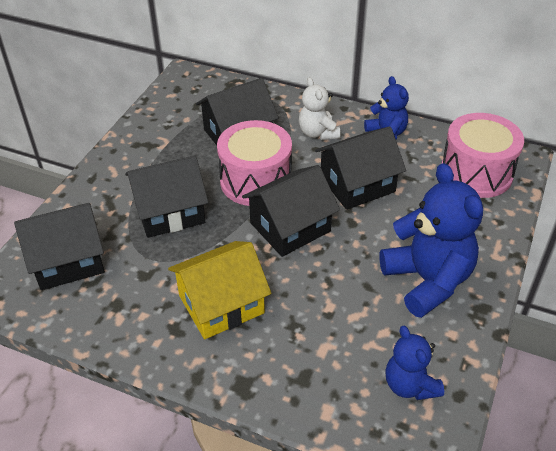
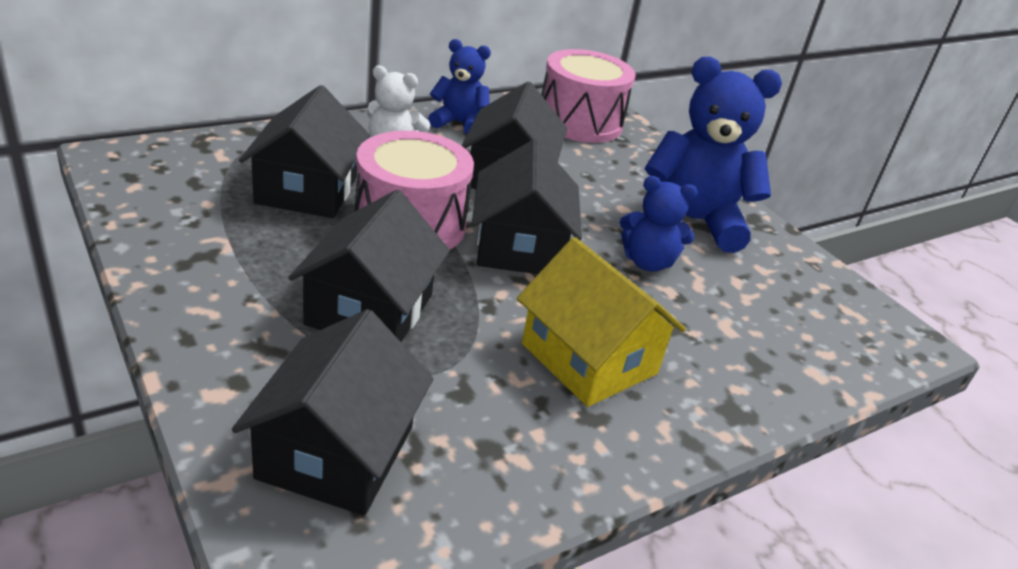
camera: 60 degrees left, 10 degrees down
(221, 304) = (589, 358): yellow house -> yellow house turned 45 degrees counterclockwise
(410, 385) = (818, 306): blue teddy bear -> blue teddy bear (647, 262)

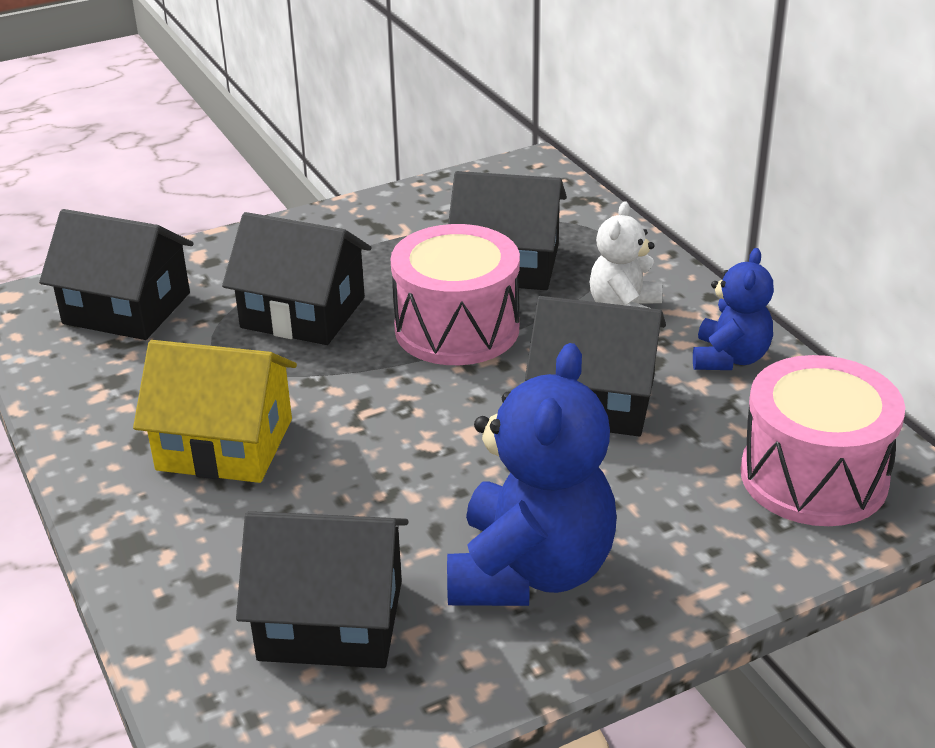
camera: 100 degrees right, 0 degrees up
(520, 246) = (428, 404): black house -> black house (331, 620)
(589, 358) = (225, 444): yellow house -> yellow house turned 45 degrees clockwise
(647, 262) = (412, 510): blue teddy bear -> none

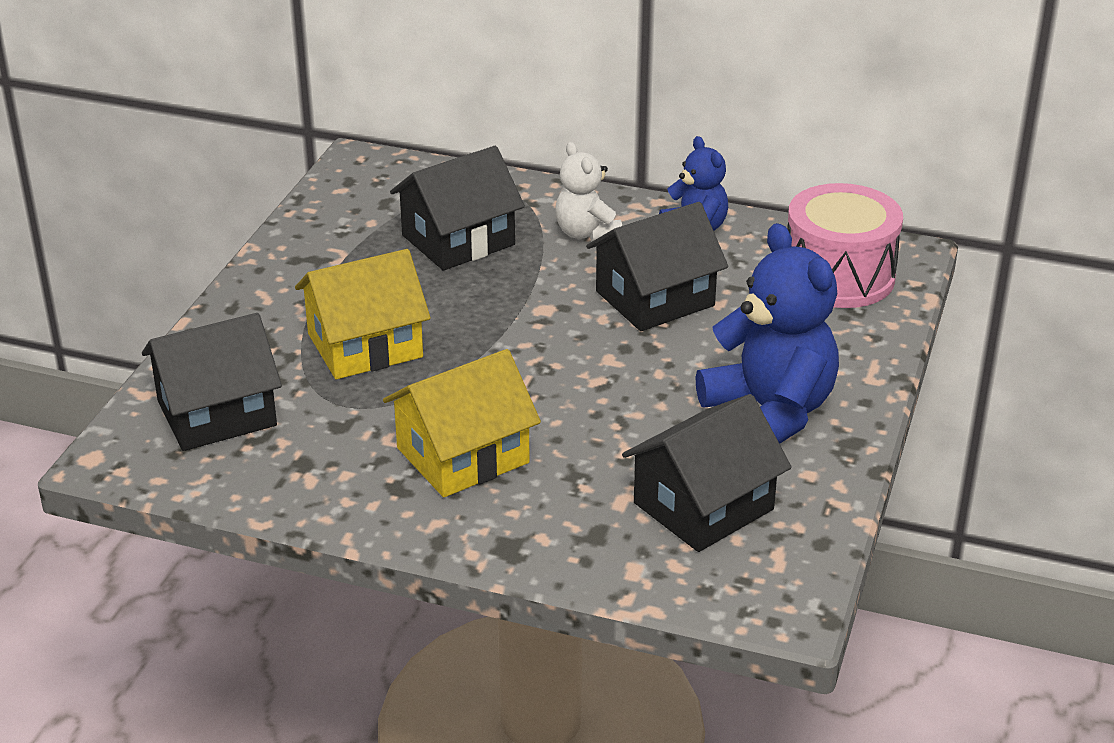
camera: 45 degrees left, 0 degrees up
(303, 312) = (365, 345): black house -> yellow house
(457, 328) = (495, 300): pink drum -> none

